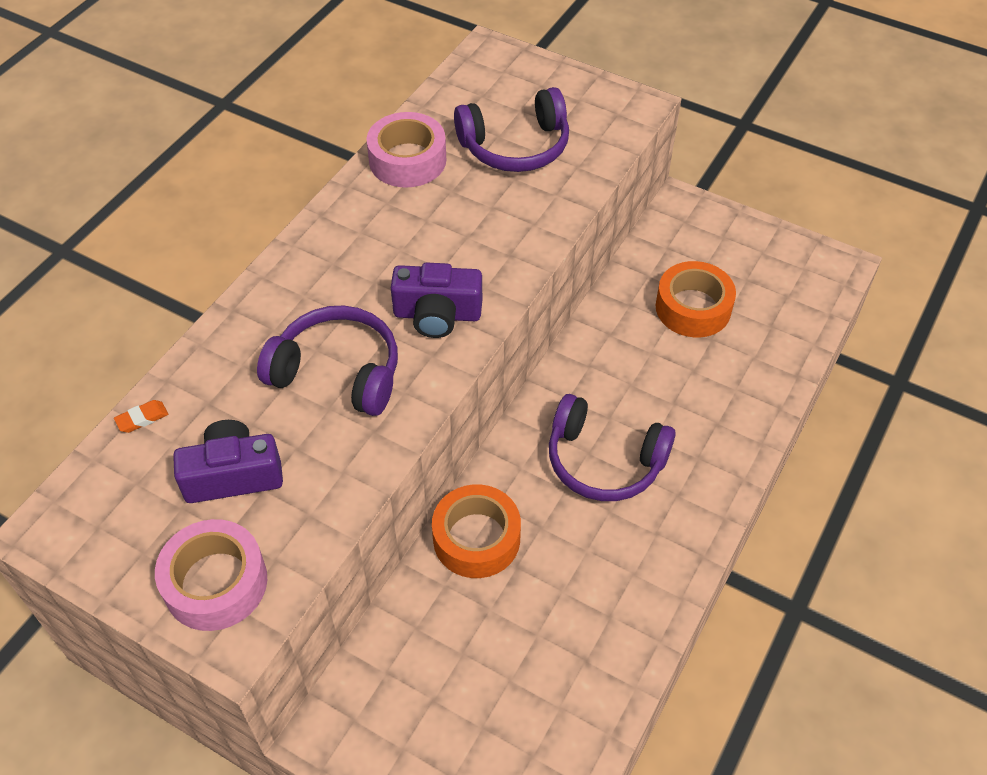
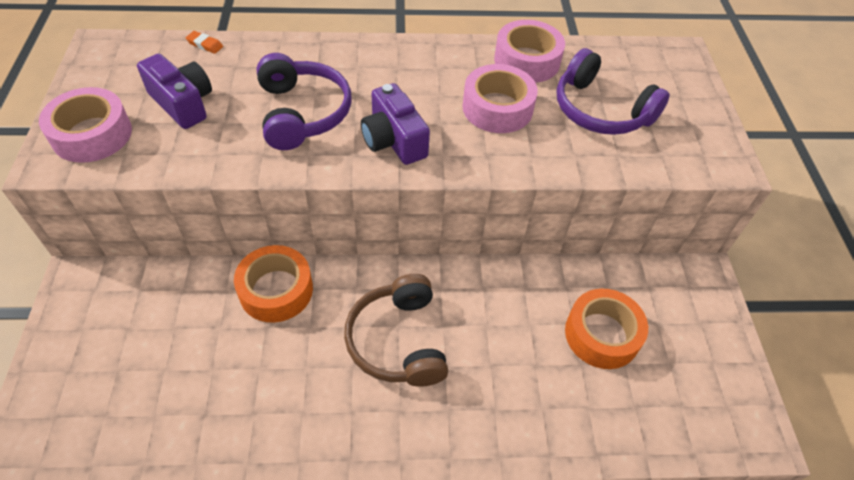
camera: 55 degrees right, 0 degrees up
(455, 216) = (497, 108): none -> pink tape
(604, 461) = (398, 341): purple headphones -> brown headphones

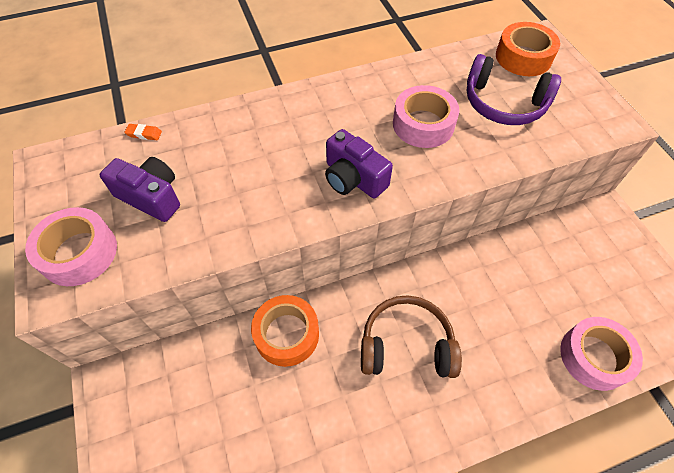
camera: 15 degrees left, 5 degrees up
(302, 113) = (263, 175): purple headphones -> none
(398, 341) = (406, 345): brown headphones -> brown headphones turned 120 degrees clockwise
(527, 61) = (426, 75): pink tape -> pink tape (594, 357)
(602, 334) = (557, 286): orange tape -> orange tape (523, 57)

